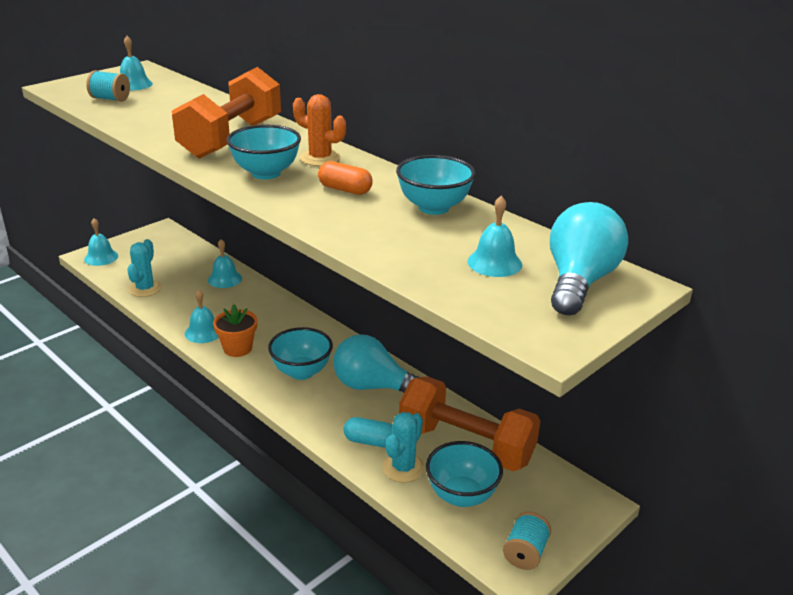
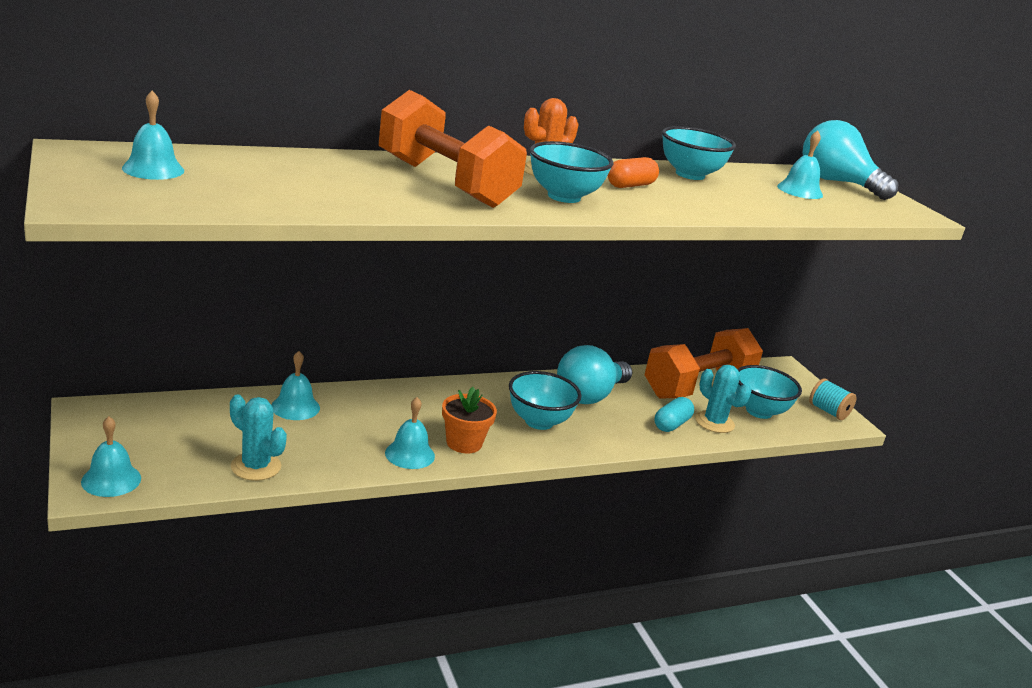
camera: 70 degrees left, 5 degrees down
(110, 99) = (200, 192): turquoise spool -> none

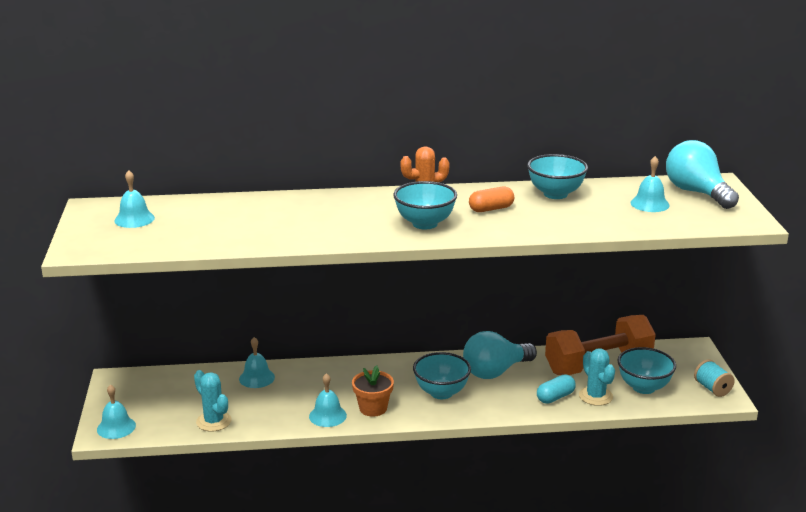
camera: 20 degrees right, 0 degrees up
(445, 183) = (337, 217): orange dumbbell -> none

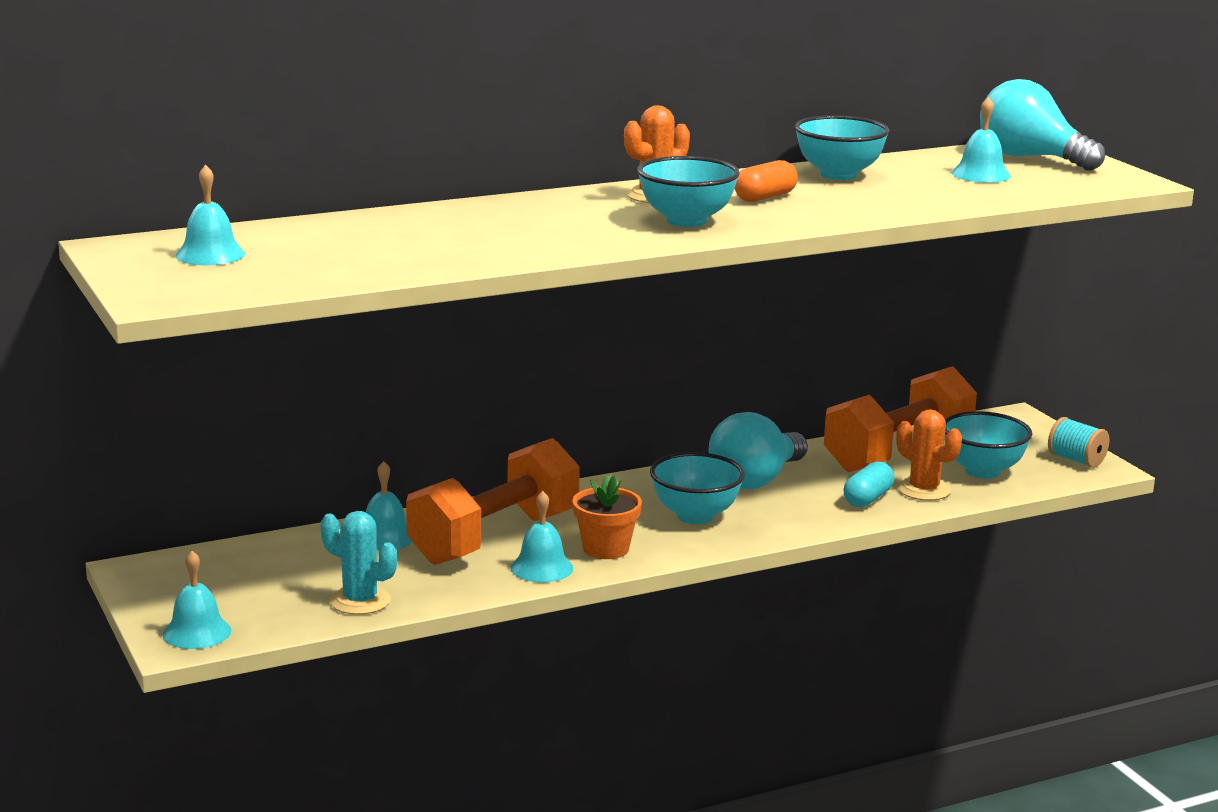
camera: 20 degrees left, 5 degrees down
(315, 389) = (494, 538): none -> orange dumbbell
(595, 396) = (924, 490): turquoise cactus -> orange cactus

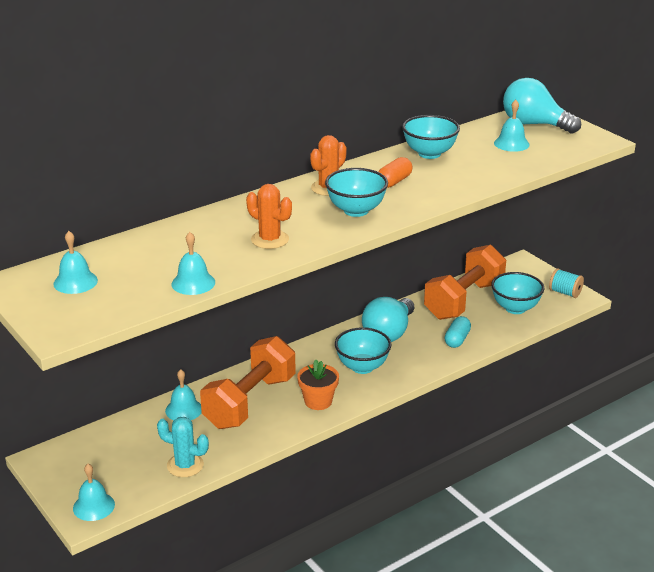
camera: 10 degrees left, 10 degrees up
(541, 568) = (285, 422): turquoise bell -> turquoise bell (193, 283)
(924, 490) = (487, 328): orange cactus -> orange cactus (270, 240)

